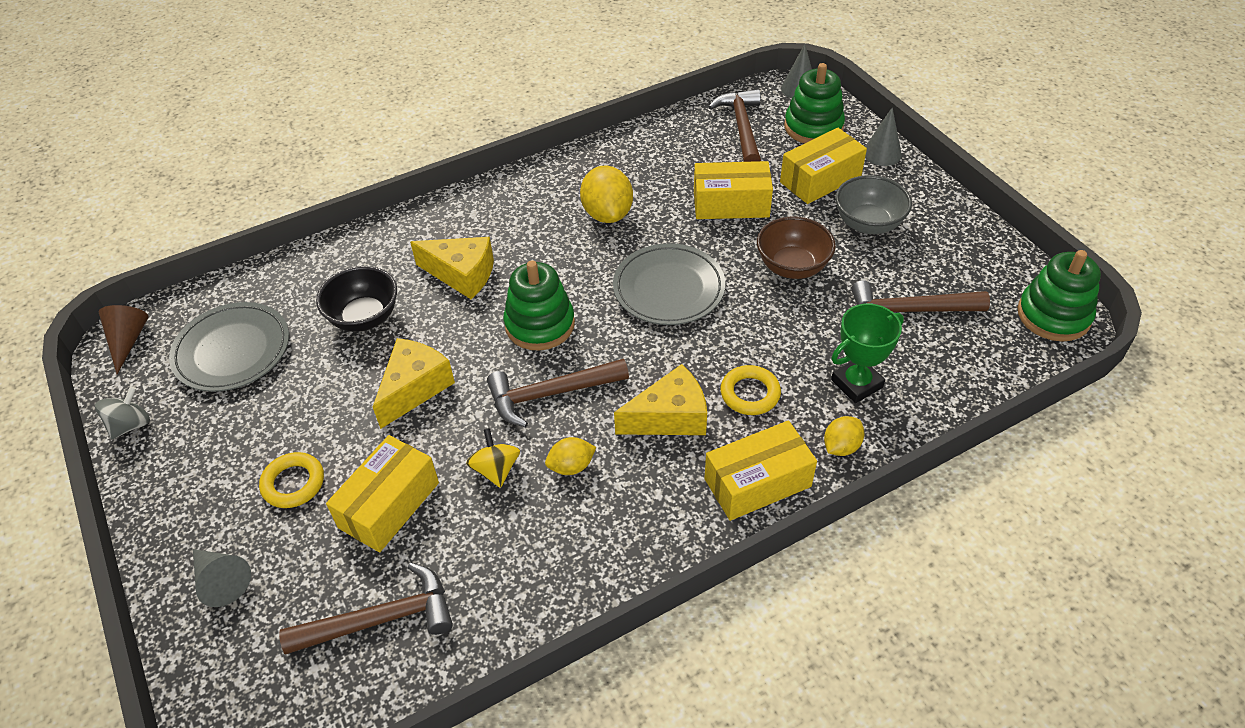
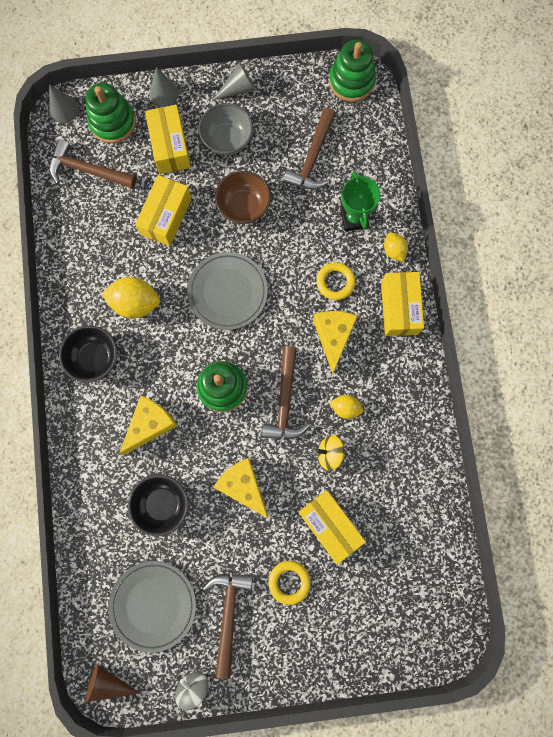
camera: 70 degrees left, 30 degrees up
(221, 580) = (344, 639): grey cone -> grey cone (238, 89)
(381, 619) = (406, 548): brown hammer -> brown hammer (228, 614)
(523, 203) = (94, 358): none -> black bowl
(571, 466) = (345, 408): yellow lemon -> yellow lemon turned 75 degrees counterclockwise

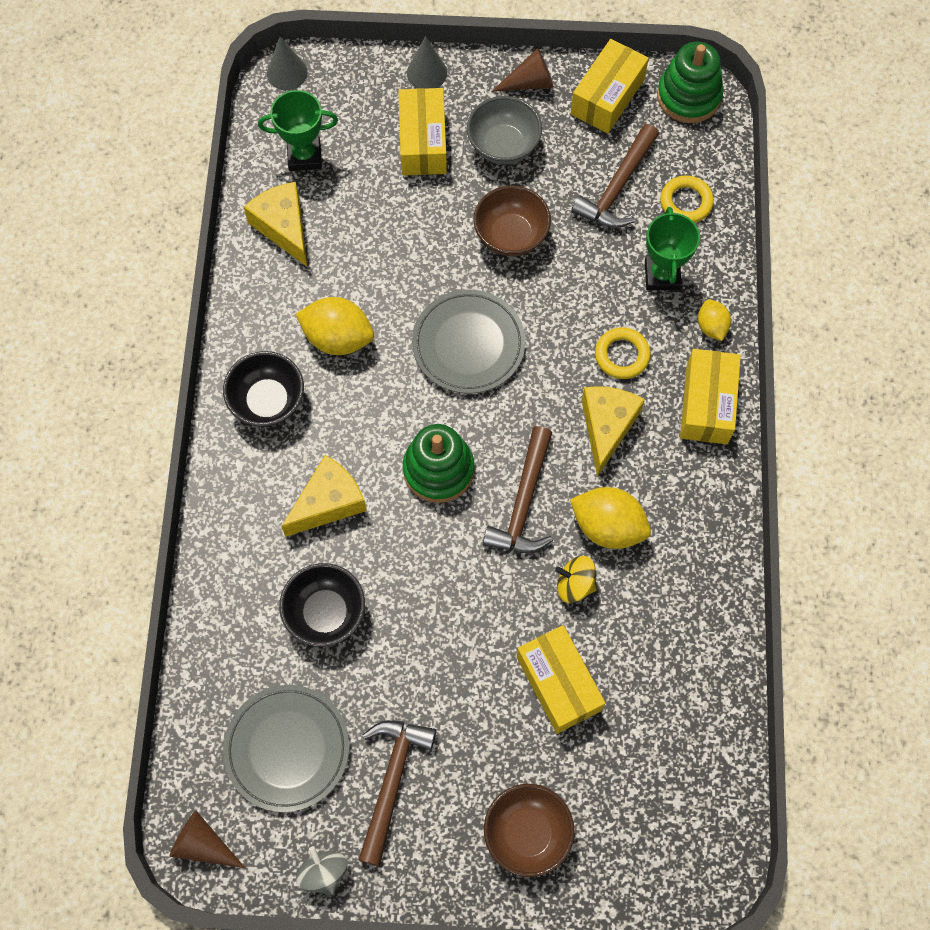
camera: 10 degrees right, 10 degrees down
(87, 170) = (304, 156): brown hammer -> green trophy
(113, 122) = (350, 99): green stacking toy -> none
(166, 216) = (401, 231): yellow box -> yellow box (607, 97)
(238, 89) = (529, 82): grey cone -> brown cone
(243, 486) = (444, 608): yellow cheese -> yellow cheese (283, 227)
(289, 582) = (486, 751): yellow ring -> yellow ring (686, 202)
(326, 633) = (527, 833): none -> brown bowl
(345, 408) = (608, 526): yellow lemon -> yellow lemon, size x1.75

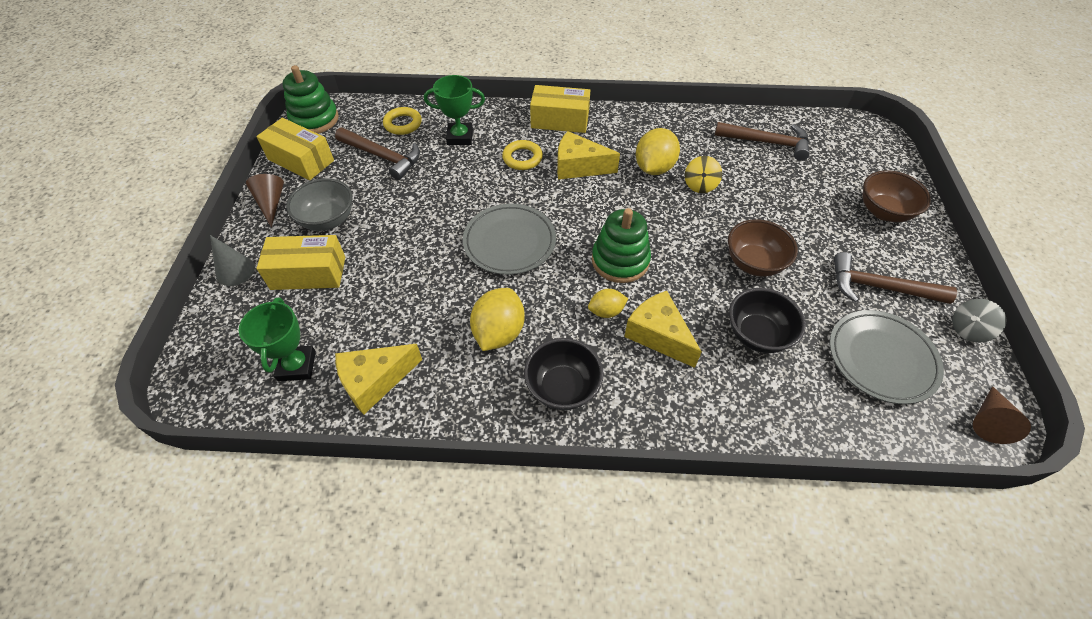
camera: 90 degrees left, 15 degrees down
(287, 73) = (191, 385): grey cone -> none
(511, 235) = (413, 216): brown bowl -> brown bowl (753, 263)
(523, 503) = (642, 211): brown hammer -> brown hammer (767, 142)
(558, 683) = (773, 194): yellow box -> none
(711, 326) = (502, 116): yellow lemon -> yellow lemon (606, 311)

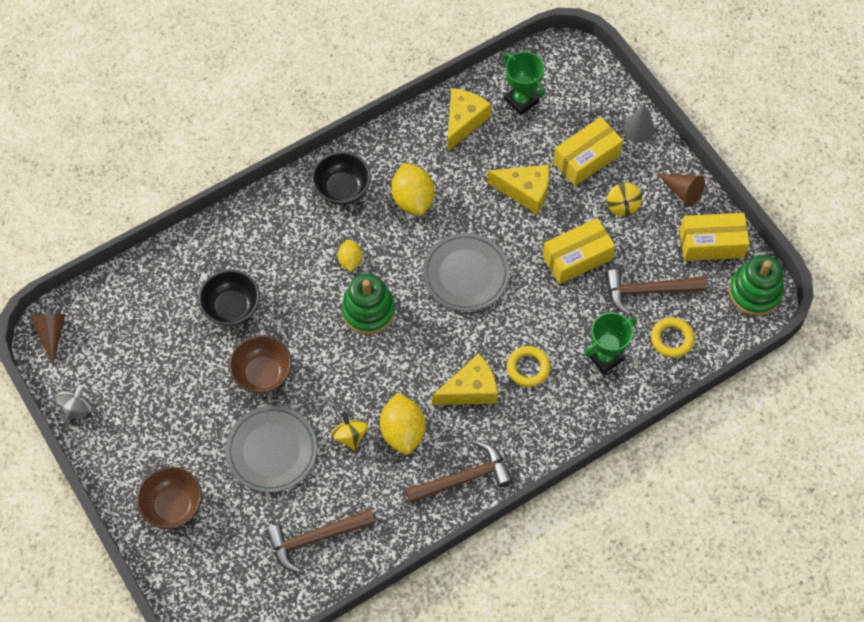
camera: 145 degrees right, 10 degrees up
(328, 220) = (622, 206): grey bowl -> yellow spinning top
(560, 120) = (533, 440): yellow box -> yellow box (577, 257)
(606, 311) = (350, 260): yellow lemon -> yellow lemon turned 45 degrees counterclockwise
(658, 335) = (302, 264): yellow cheese -> yellow cheese (525, 191)
(879, 287) = (154, 410): brown hammer -> brown hammer (464, 478)
(881, 359) = (136, 341): grey plate -> grey plate (272, 450)

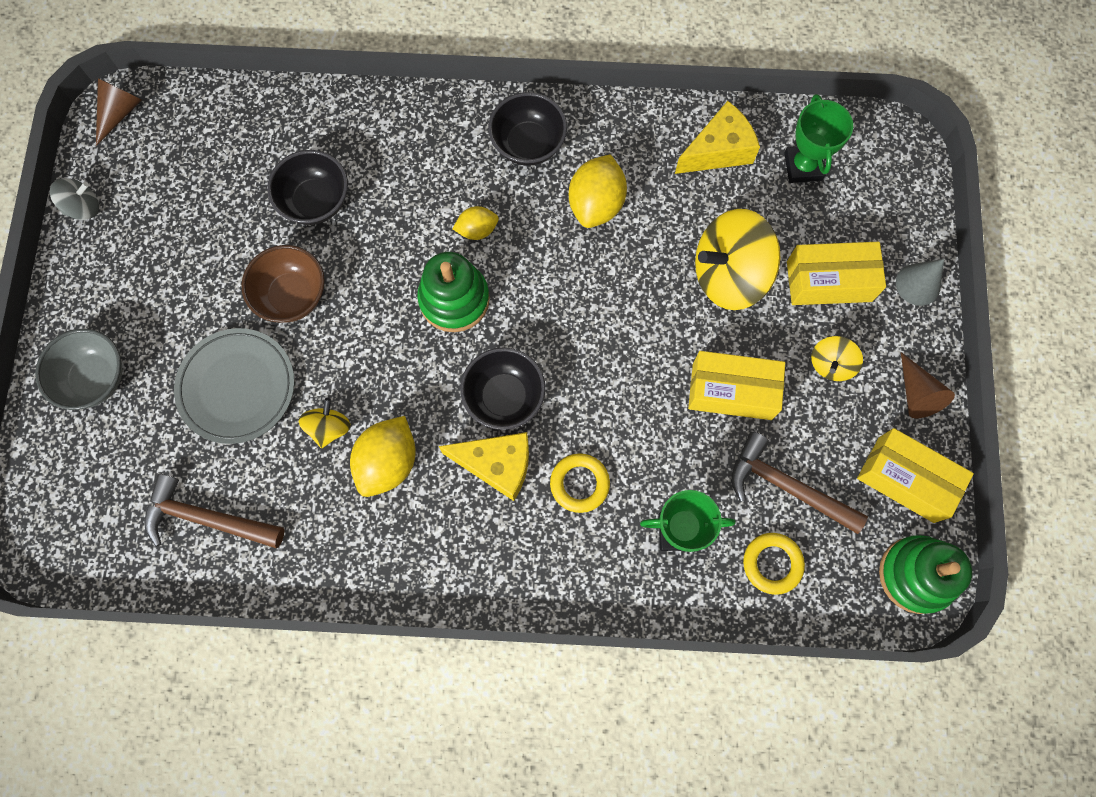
camera: 35 degrees right, 10 degrees up
(173, 506) = (95, 378): brown bowl -> grey bowl
(350, 260) = (477, 230): yellow lemon -> yellow lemon turned 45 degrees clockwise
(444, 348) = (504, 397): none -> black bowl
(464, 478) = (413, 563): brown hammer -> none
(465, 274) = (590, 327): grey plate -> none
(525, 191) = (729, 275): yellow cheese -> yellow spinning top

